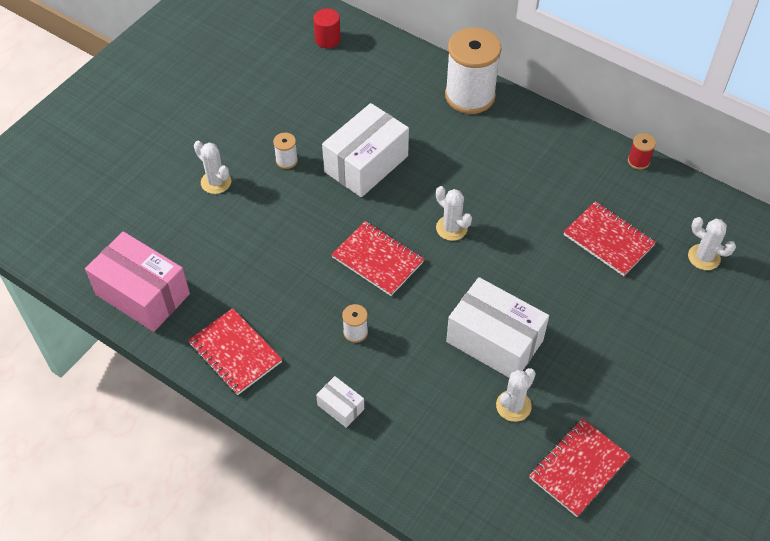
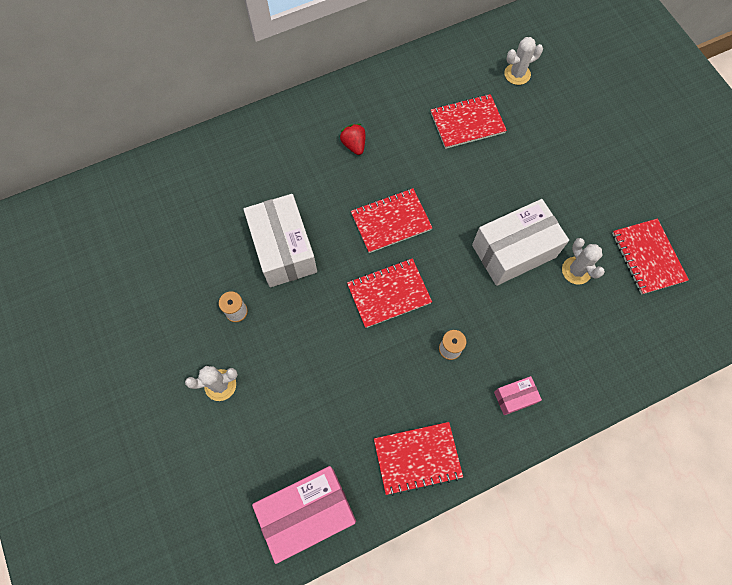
camera: 60 degrees left, 15 degrees up
(327, 39) = (119, 205): red cylinder -> none
(340, 407) = (514, 397): white box -> pink box
(451, 228) = (391, 222): white cactus -> red notebook
(470, 96) = (265, 133): white spool -> none
(509, 163) = (354, 145): none -> red strawberry
(638, 161) = (408, 60): red spool -> none

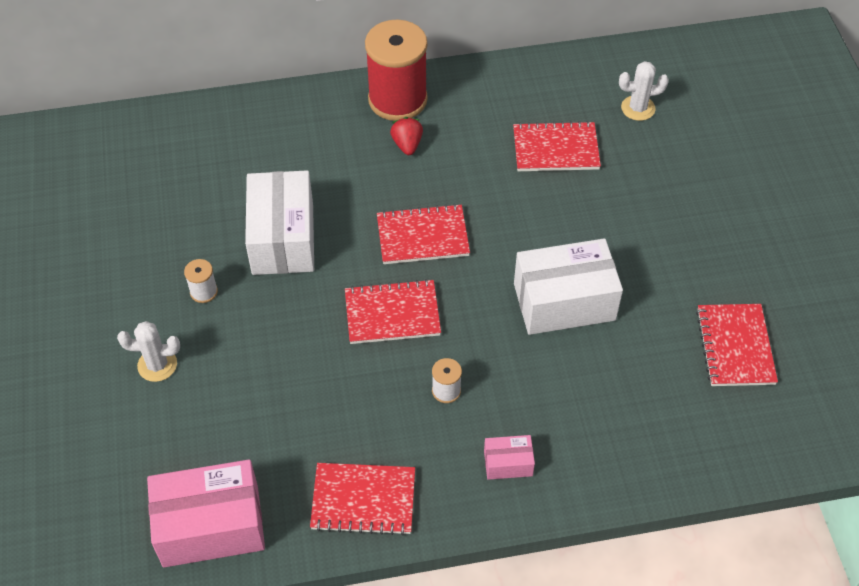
camera: 15 degrees right, 15 degrees down
(334, 107) = (397, 99): none -> red spool
(576, 270) = (637, 341): white cactus -> none

